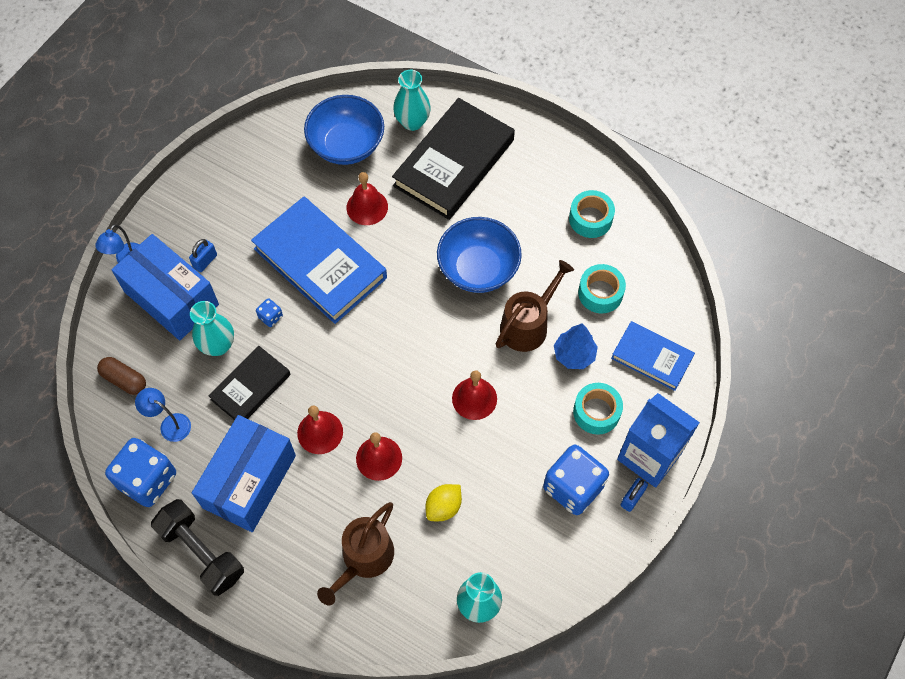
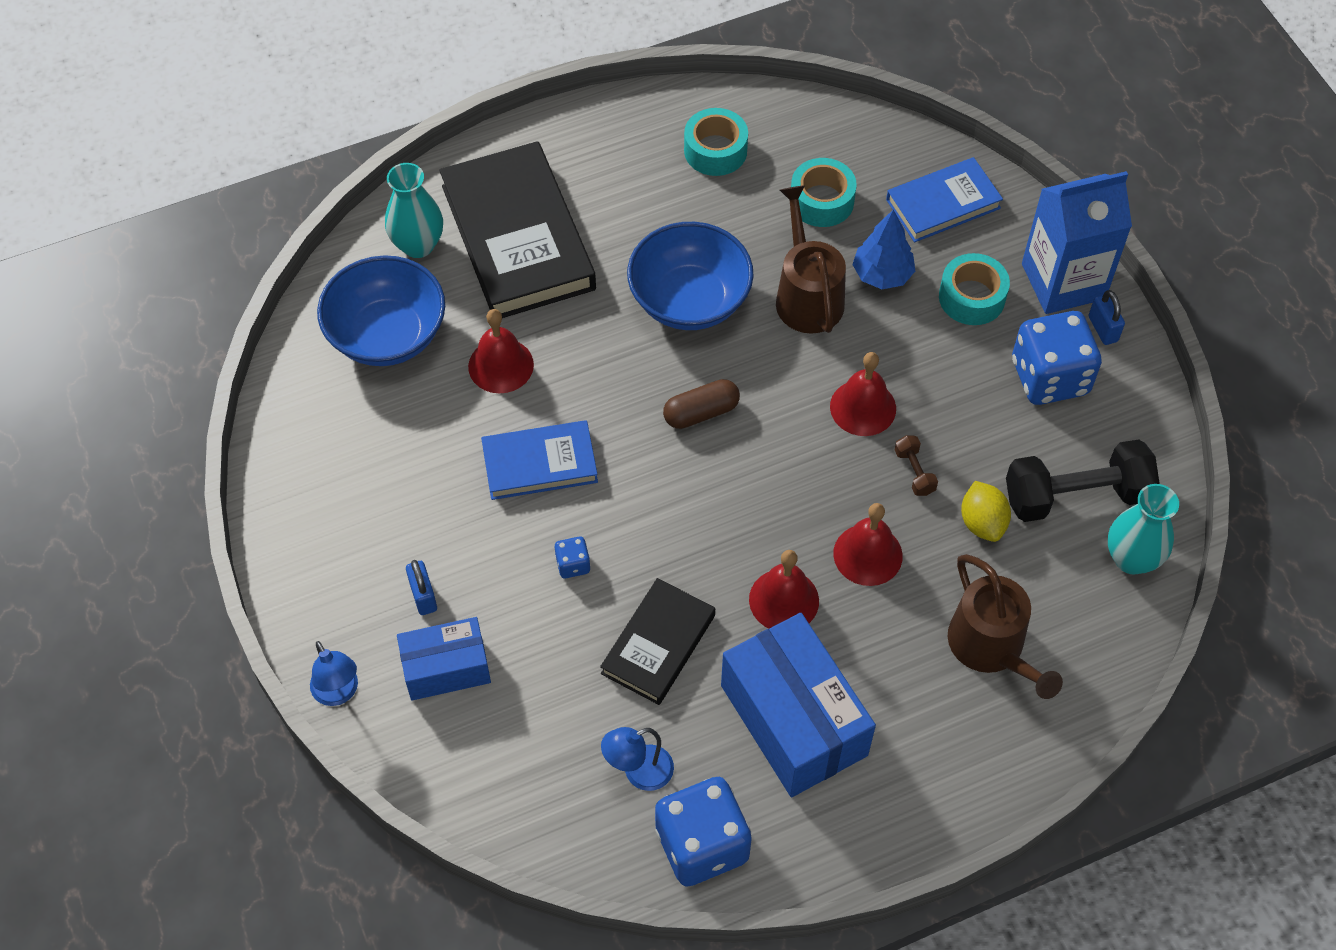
camera: 55 degrees left, 5 degrees down
(124, 380) = (527, 795): brown capsule -> brown capsule (701, 412)
(171, 298) = (446, 668): blue box -> blue box, size x0.59
(202, 552) = (854, 832): black dumbbell -> black dumbbell (1076, 495)
(218, 345) = (566, 650): turquoise vase -> none
(251, 387) = (658, 644): black book -> black book turned 45 degrees clockwise
(320, 263) = (539, 463): blue book -> blue book, size x0.57
(451, 451) = (914, 472): none -> brown dumbbell

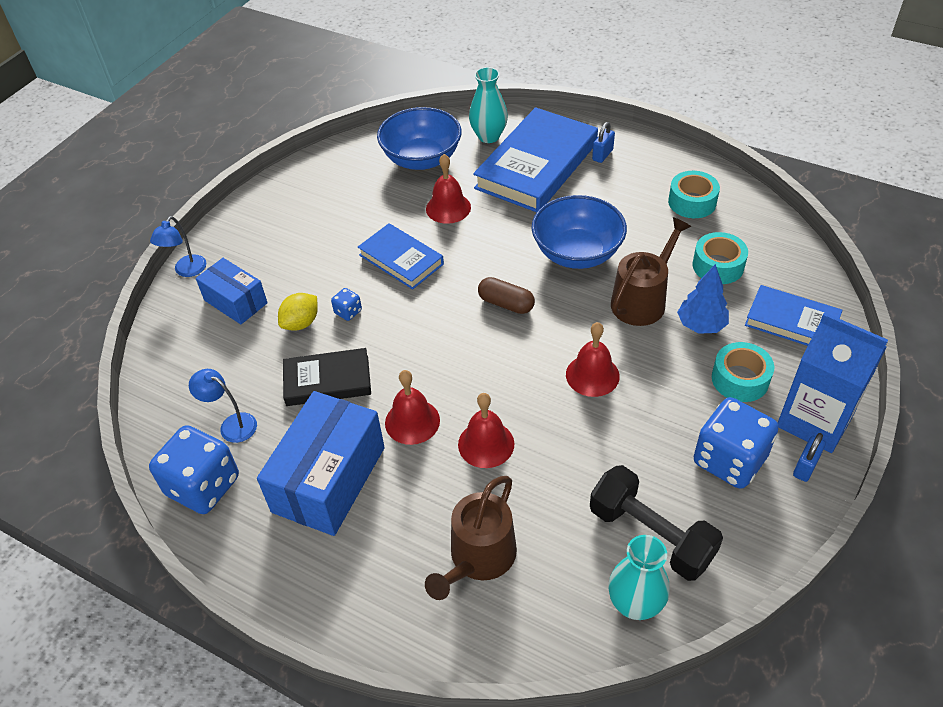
camera: 55 degrees right, 10 degrees down
(423, 596) = (273, 266): blue padlock -> blue padlock (602, 155)
(518, 237) = (537, 166): black book -> blue book
(914, 472) = (573, 430): brown dumbbell -> none
(982, 522) = (572, 492): yellow lemon -> yellow lemon (301, 323)

